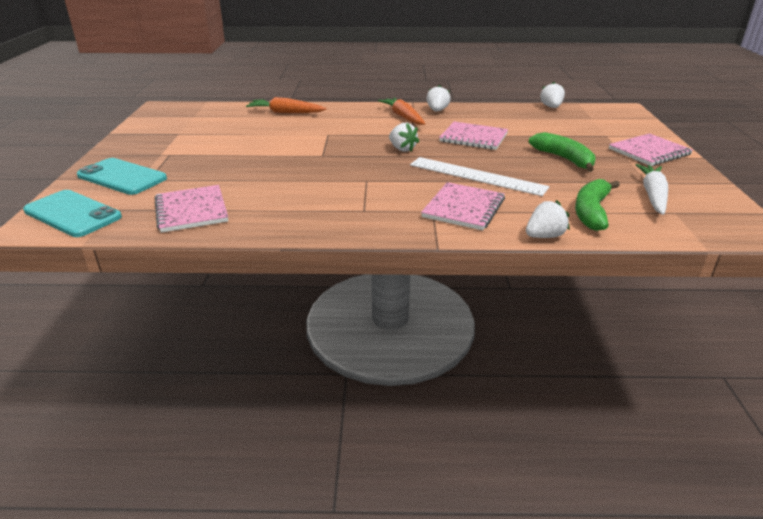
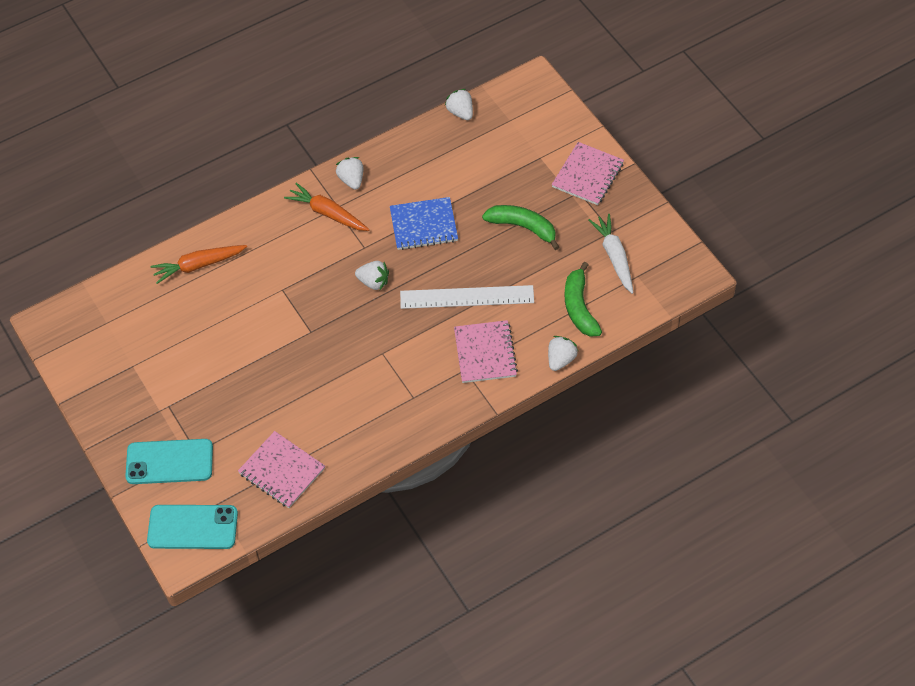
camera: 30 degrees left, 25 degrees up
(473, 138) = (423, 225): pink notebook -> blue notebook

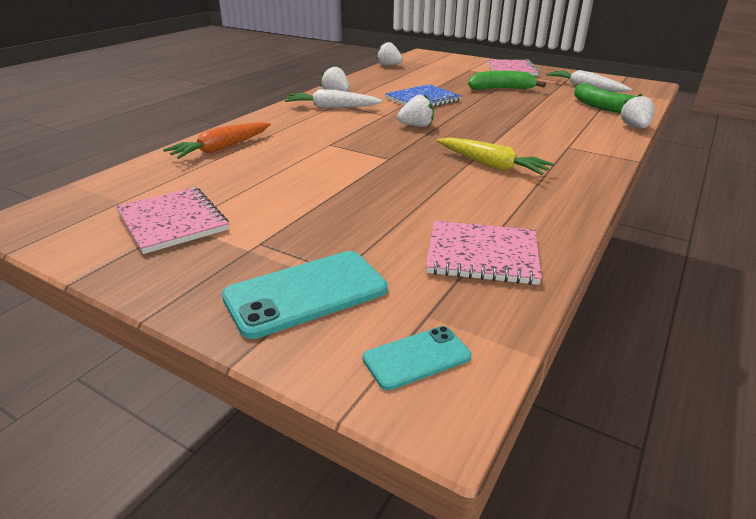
camera: 30 degrees left, 25 degrees down
(192, 527) = (417, 358): turquoise phone -> turquoise phone, size x0.57
(328, 213) = (332, 107): orange carrot -> white carrot
(377, 373) = (491, 165): none -> yellow carrot
(467, 297) = (508, 118): white ruler -> none
(485, 353) = (570, 136): pink notebook -> pink notebook (172, 222)

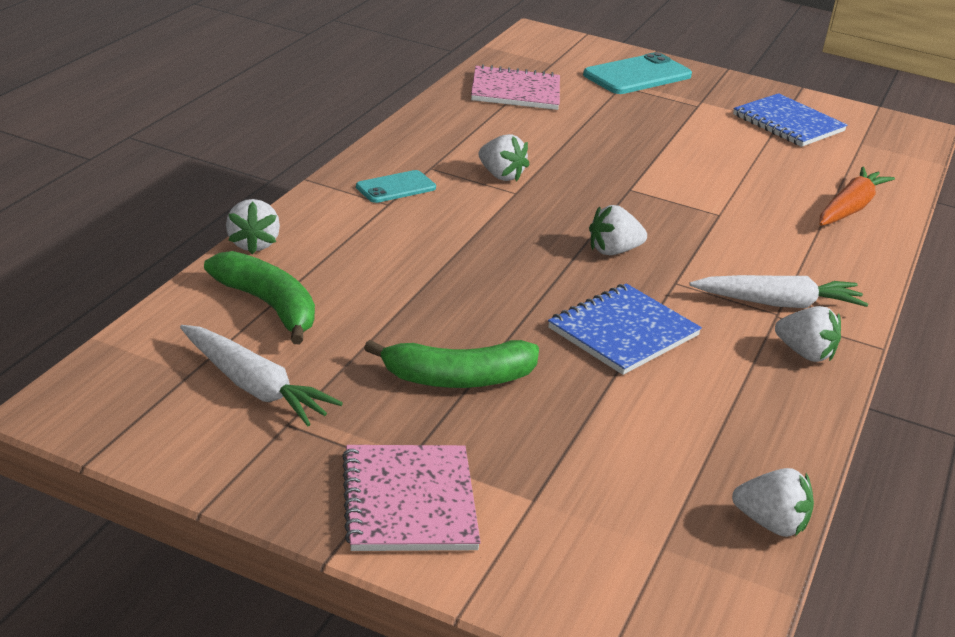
camera: 170 degrees right, 0 degrees up
(172, 222) = (788, 123): pink notebook -> blue notebook
(417, 358) = (555, 48): turquoise phone -> turquoise phone (396, 187)
(491, 165) = (500, 175): yellow carrot -> white strawberry

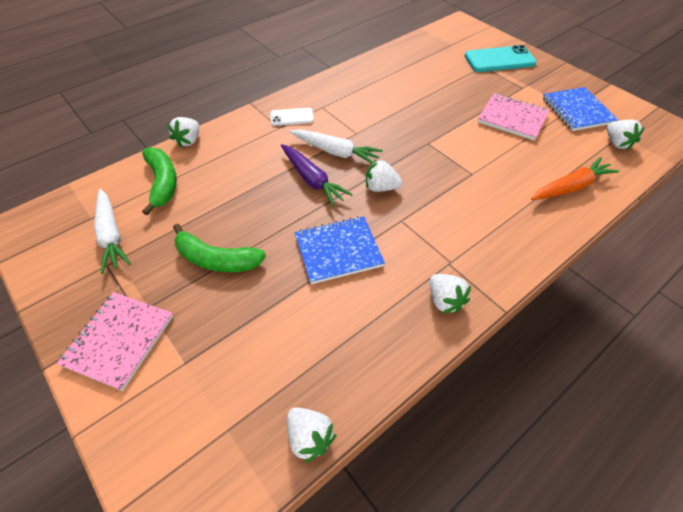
camera: 30 degrees right, 20 degrees up
(396, 187) = (292, 117): turquoise phone -> white phone
(500, 175) = (357, 119): white strawberry -> white strawberry (617, 143)
(506, 259) = (312, 180): none -> purple carrot
(515, 91) = (413, 61): pink notebook -> pink notebook (512, 118)
(778, 303) = (458, 254): white carrot -> white carrot (335, 152)

